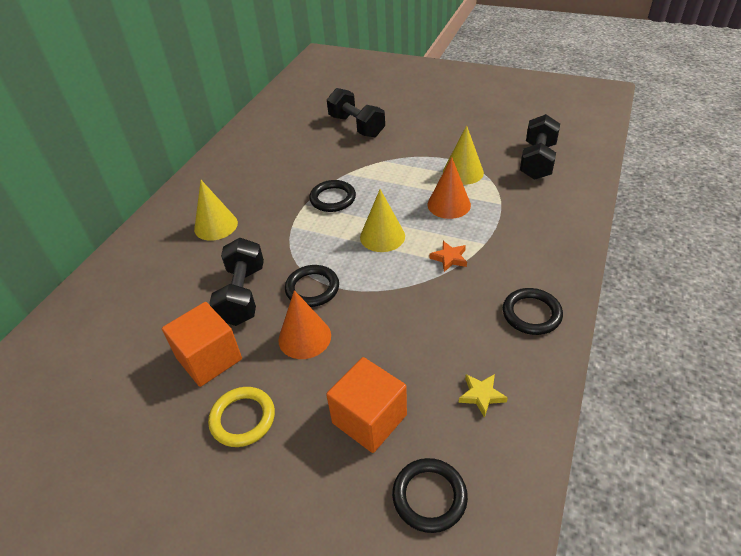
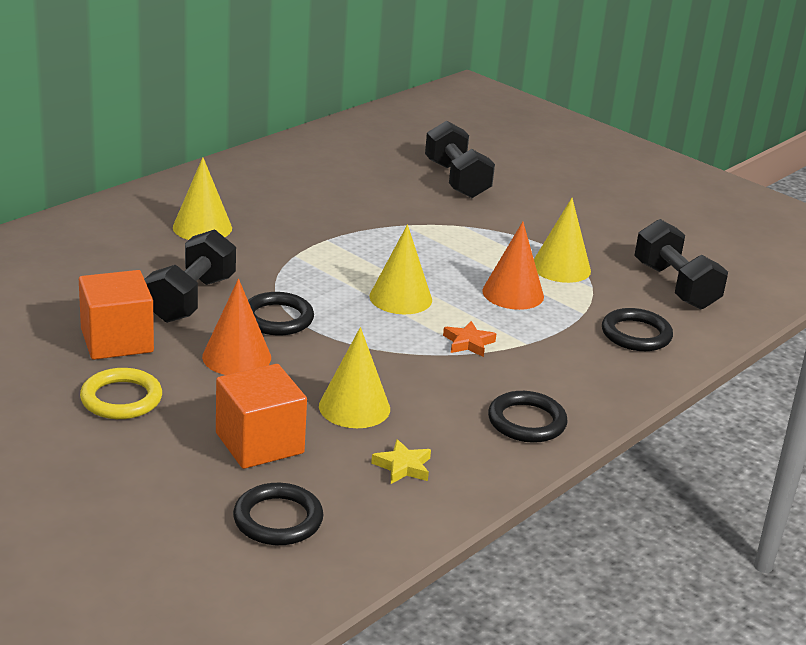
camera: 15 degrees right, 15 degrees down
(333, 199) = (366, 244): black ring -> black ring (636, 334)
(413, 351) = (354, 407): none -> yellow cone
(537, 161) = (675, 286): black dumbbell -> black dumbbell turned 60 degrees counterclockwise

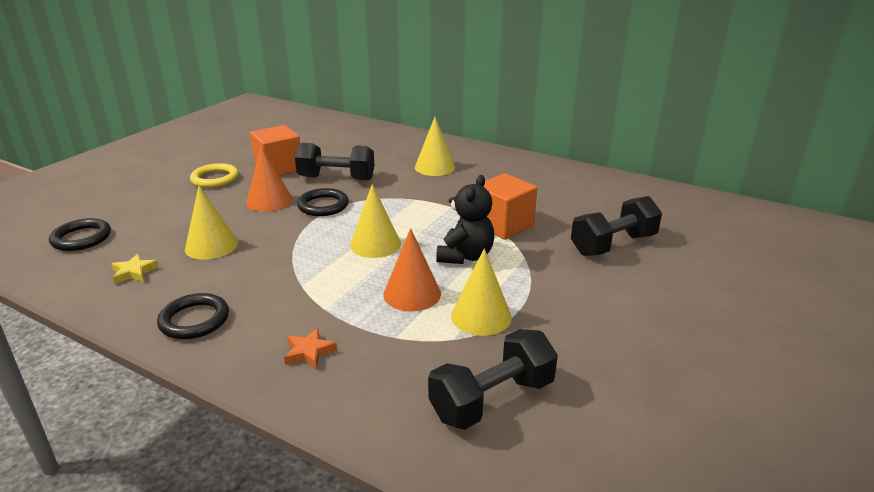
camera: 80 degrees right, 0 degrees up
(259, 443) = (167, 221): orange cube -> orange cube (503, 225)
(449, 253) = (465, 256): none -> black teddy bear
(468, 343) = (315, 280): orange star -> orange star (309, 352)
(636, 334) = (366, 374): black ring -> none

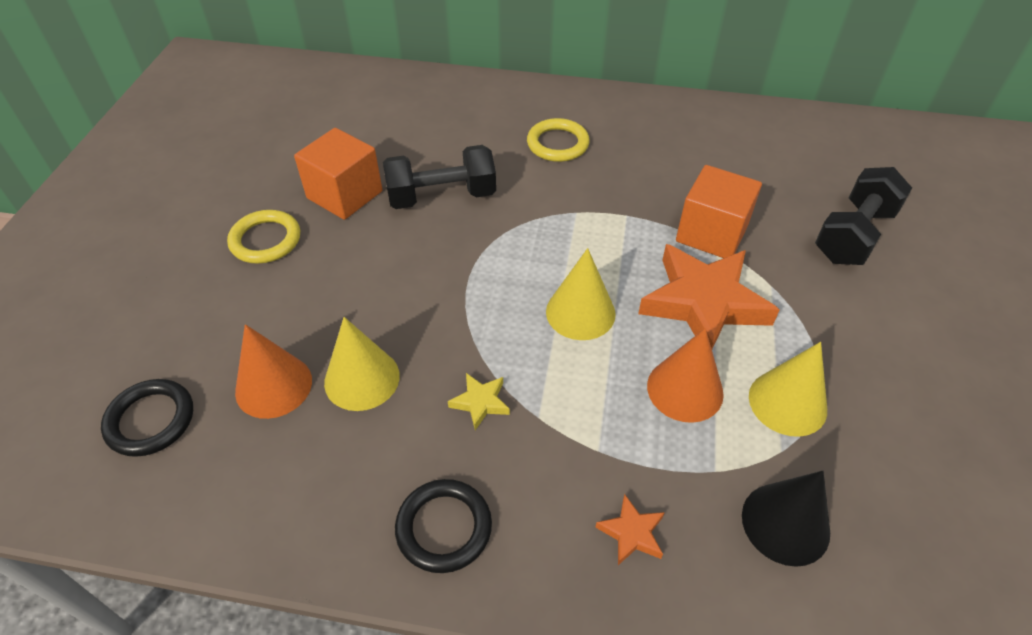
camera: 20 degrees left, 20 degrees up
(134, 272) = (288, 465): yellow star -> yellow star (480, 402)
(269, 201) = (379, 266): orange cone -> orange cone (273, 386)
(323, 206) = (461, 256): black ring -> none
(421, 375) = (785, 523): none -> black cone
(434, 167) = (557, 144): yellow cone -> yellow ring
(465, 256) = (703, 303): black teddy bear -> orange star
(492, 399) = (885, 534): black dumbbell -> none

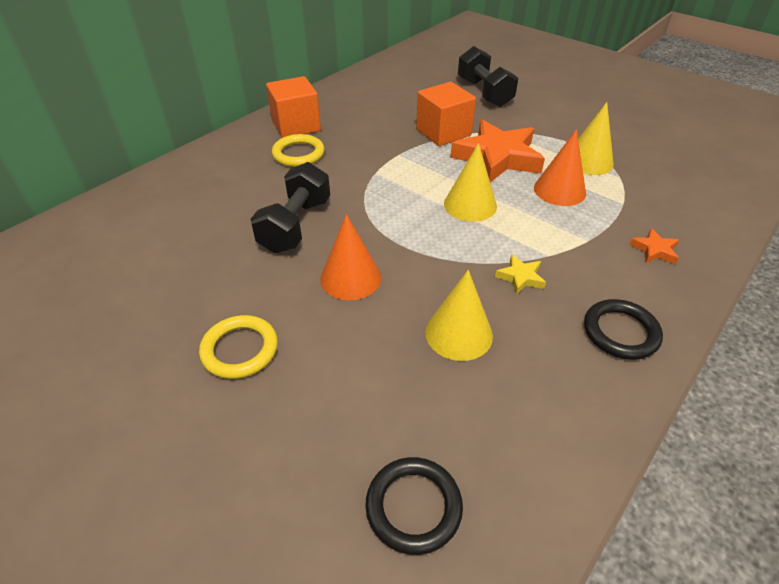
camera: 60 degrees left, 5 degrees down
(273, 386) = (430, 394): orange cone -> orange cone (350, 278)
(345, 195) = (233, 279): orange cube -> orange cube (296, 126)
(785, 523) = (667, 195): black cone -> none

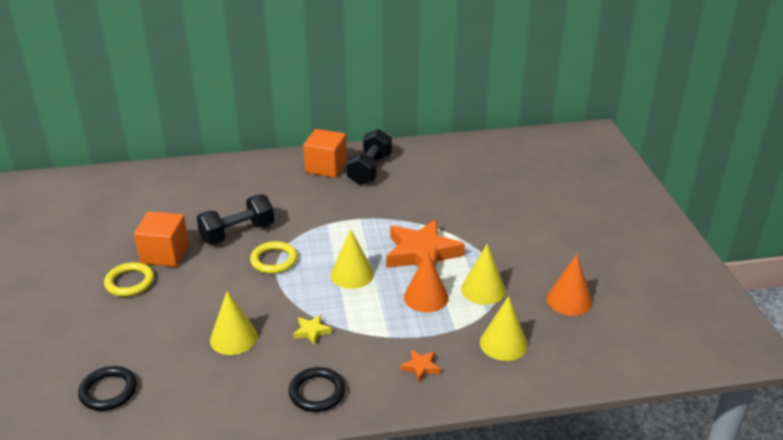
camera: 40 degrees right, 10 degrees down
(298, 154) = (300, 188): yellow ring -> yellow ring (274, 260)
(350, 278) = (224, 278): orange cone -> orange cone (569, 300)
(443, 132) = (414, 217): orange cube -> orange cube (165, 254)
(484, 93) = (495, 201): black dumbbell -> black dumbbell (369, 170)
(671, 194) = (503, 343): none -> yellow cone

